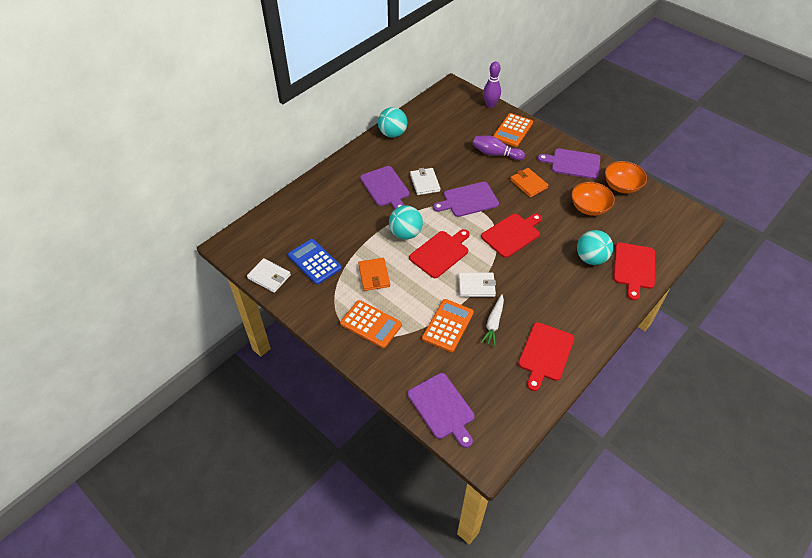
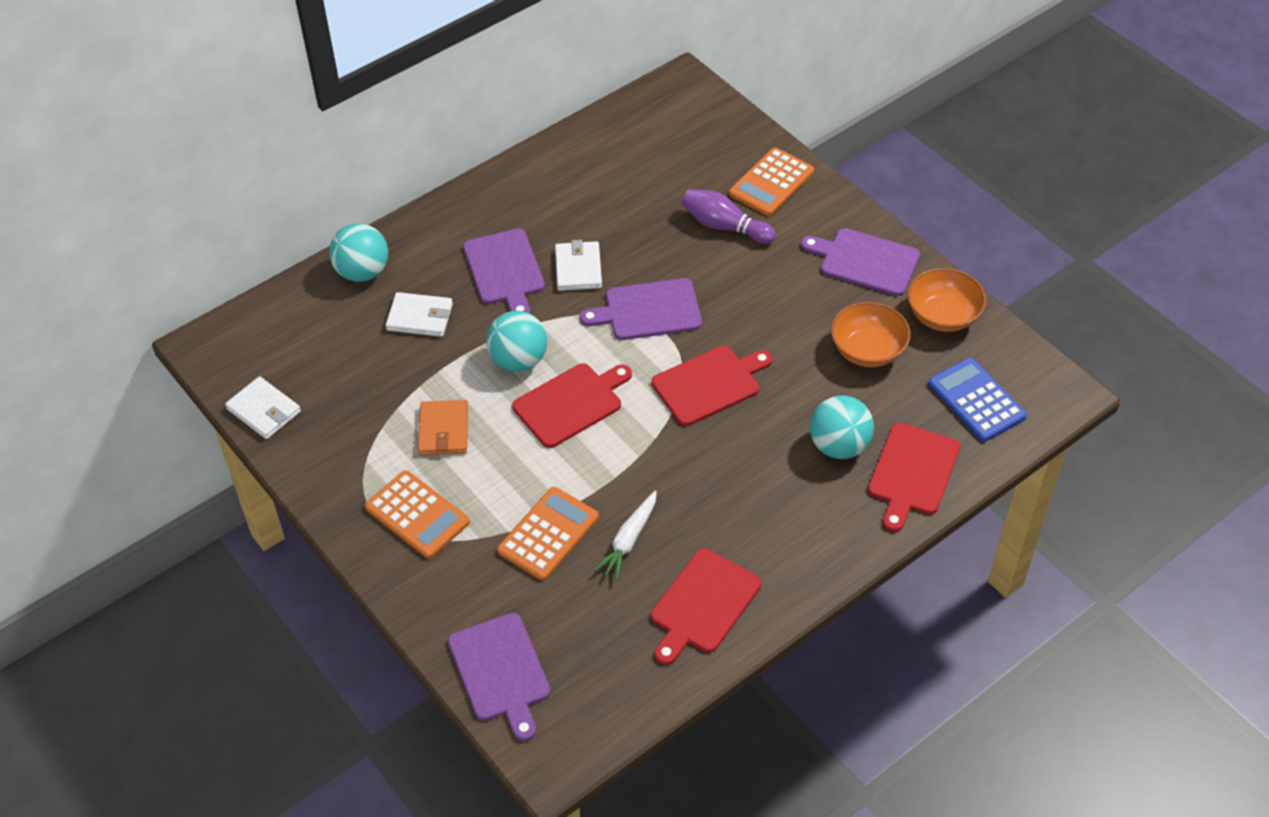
camera: 10 degrees right, 0 degrees up
(314, 262) = (347, 393): blue calculator -> blue calculator (976, 400)
(392, 134) = (544, 166): turquoise ball -> turquoise ball (362, 272)
(476, 286) = (618, 471): white wallet -> white wallet (420, 317)
(490, 105) = (744, 126): purple bowling pin -> none
(528, 184) = (768, 292): orange wallet -> none

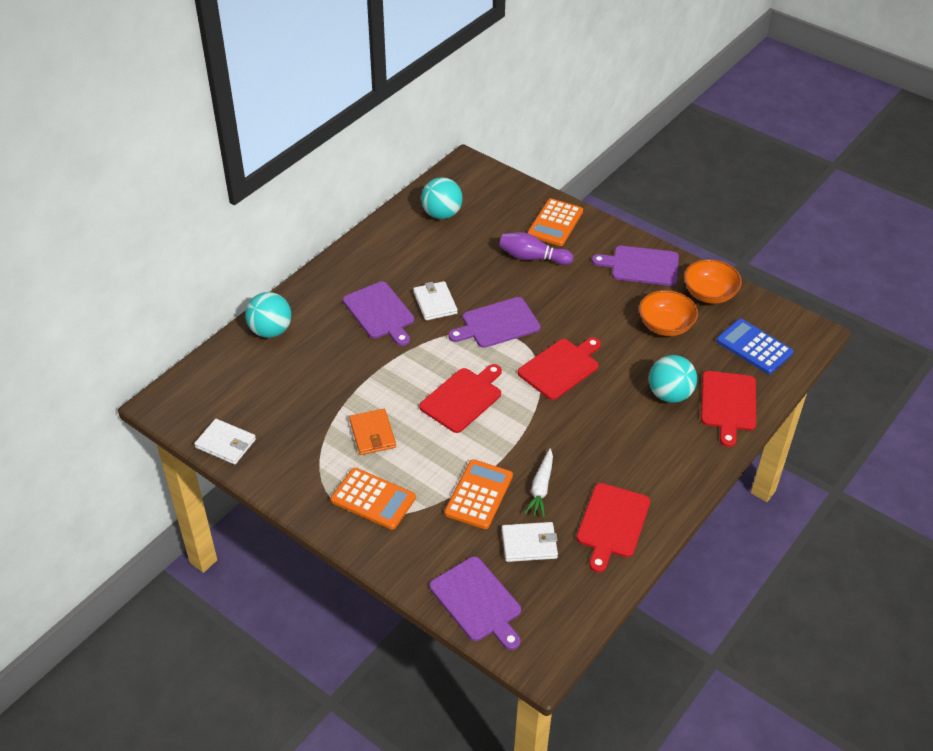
camera: 15 degrees left, 5 degrees down
(420, 317) = (326, 356): white wallet -> white wallet (529, 544)
(518, 360) = (412, 374): turquoise ball -> turquoise ball (441, 214)

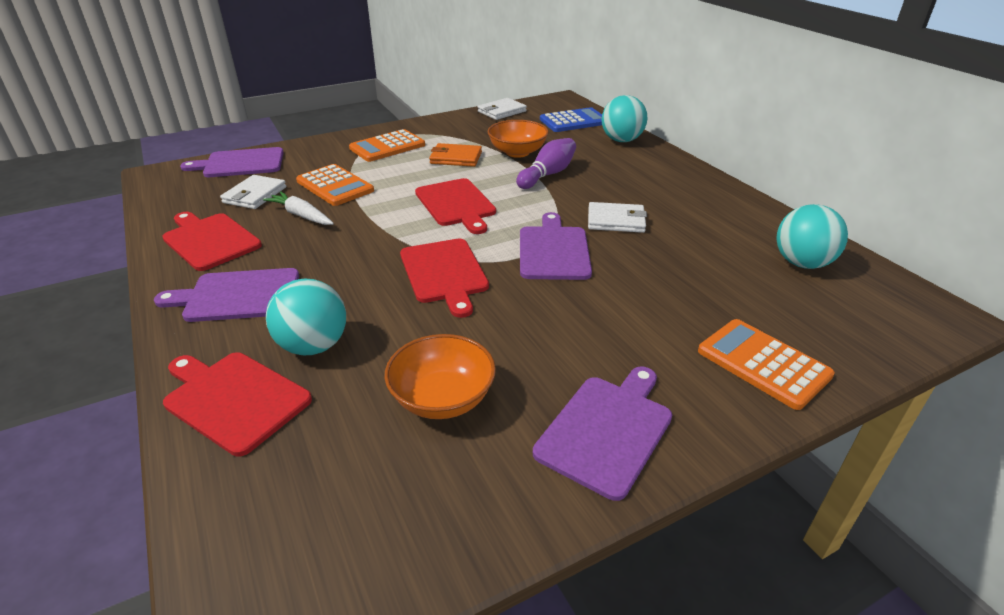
camera: 115 degrees right, 10 degrees down
(380, 312) = (617, 189): purple cutting board -> purple cutting board (238, 296)
(532, 257) = (676, 313): purple bowling pin -> purple bowling pin (547, 174)
(709, 294) = (478, 499): orange bowl -> orange bowl (517, 152)
(754, 347) = (300, 498): blue calculator -> blue calculator (573, 121)

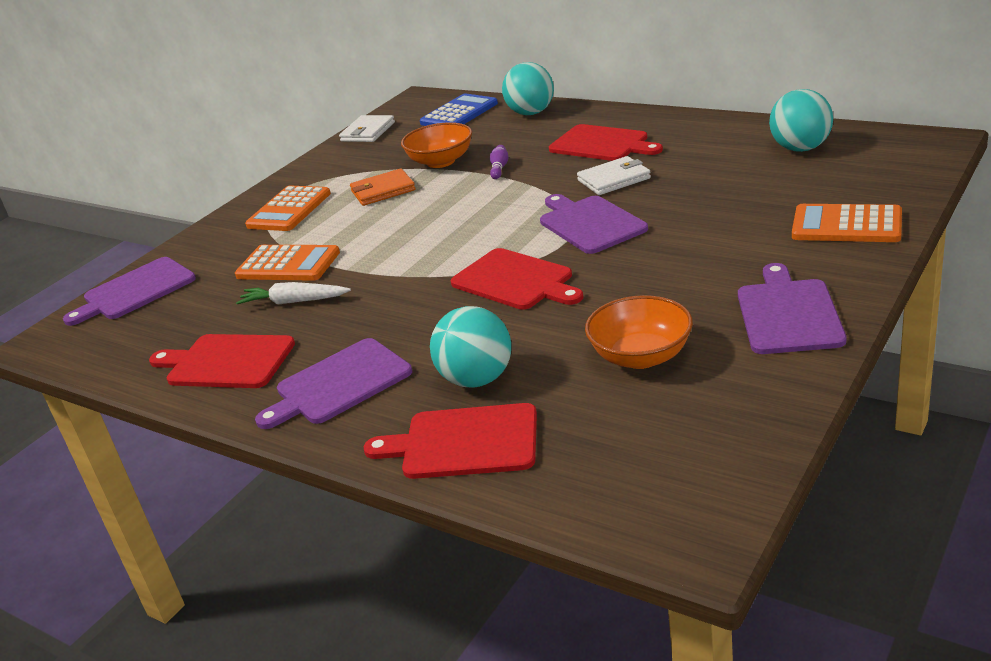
camera: 25 degrees left, 5 degrees down
(255, 195) = (207, 308): white wallet -> none
(456, 204) = (445, 227): red cutting board -> red cutting board (602, 144)
(547, 174) = (499, 168): purple bowling pin -> purple bowling pin, size x0.53

